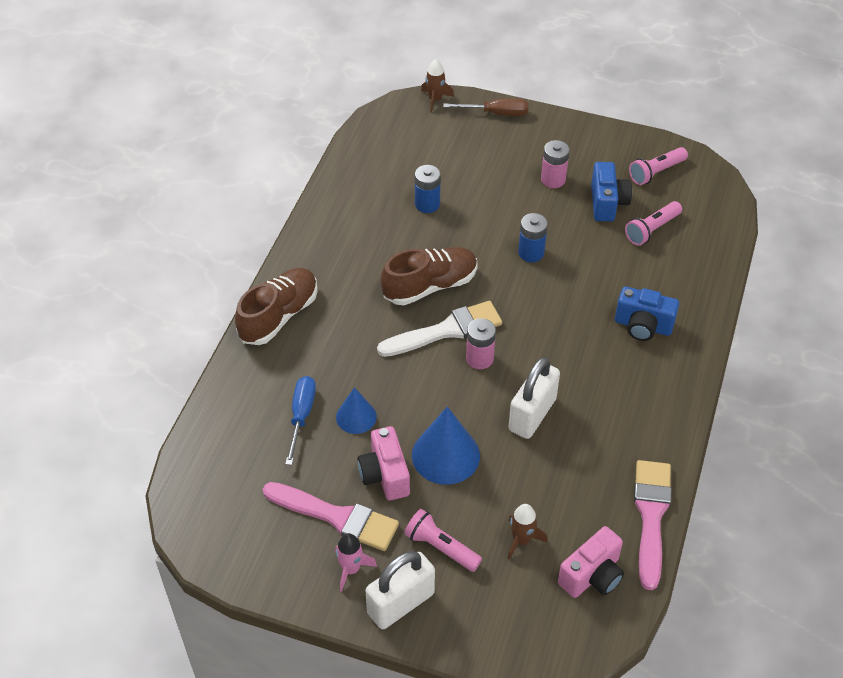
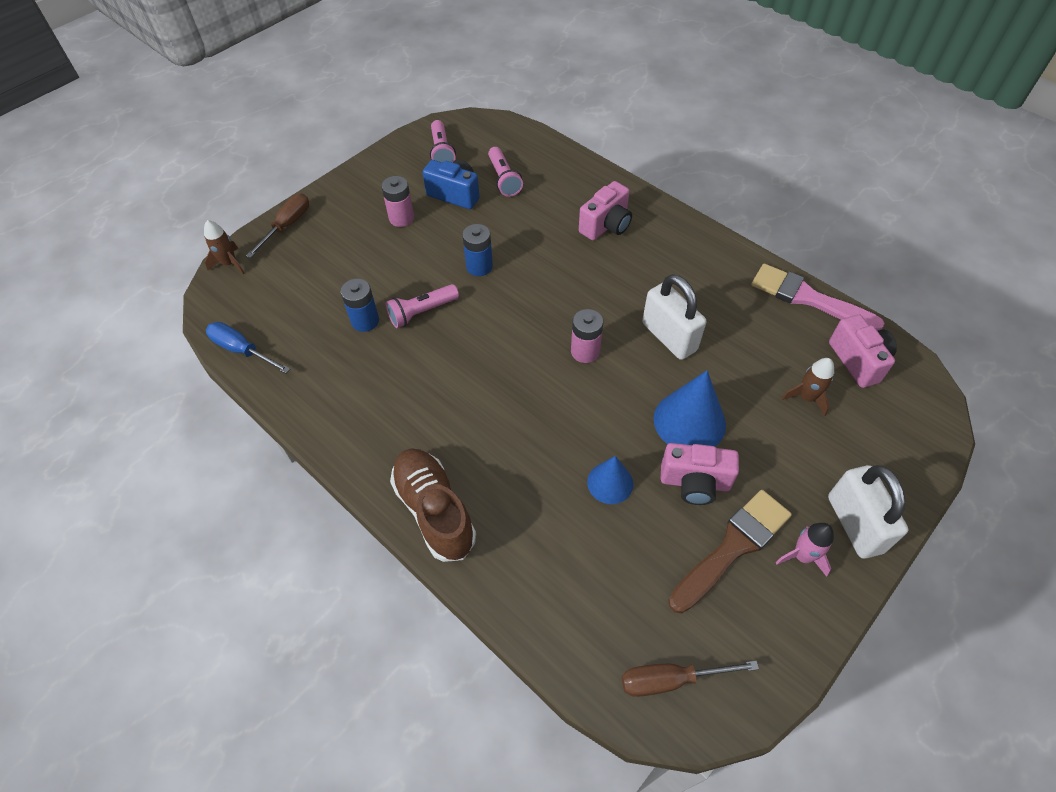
camera: 65 degrees left, 5 degrees up
(209, 503) = (671, 680): none -> brown screwdriver
(301, 416) = (586, 536): blue screwdriver -> blue screwdriver (242, 350)
(336, 517) = (733, 547): pink brush -> brown brush
(430, 286) = (473, 357): brown shoe -> none
(441, 547) = (797, 465): pink flashlight -> pink flashlight (422, 312)
(446, 330) = (537, 365): white brush -> none
(643, 326) = (606, 225): blue camera -> pink camera

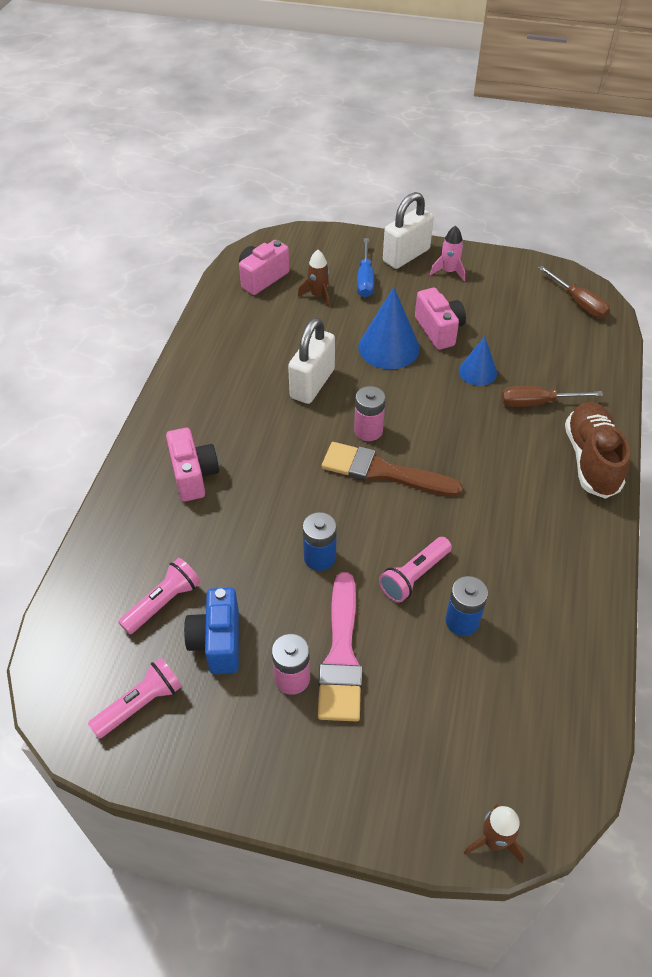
camera: 120 degrees left, 5 degrees down
(242, 350) = (587, 718): blue screwdriver -> blue screwdriver (365, 279)
(287, 225) = (387, 815): brown screwdriver -> brown screwdriver (537, 403)
(422, 312) = (414, 576): pink flashlight -> pink flashlight turned 105 degrees clockwise
(434, 511) = (591, 460): brown shoe -> brown shoe turned 150 degrees clockwise
(606, 225) = (193, 475): pink camera -> pink camera turned 60 degrees clockwise
(733, 547) = (470, 301): brown brush -> brown brush (383, 472)
(808, 298) = (210, 316): pink brush -> pink brush (341, 655)

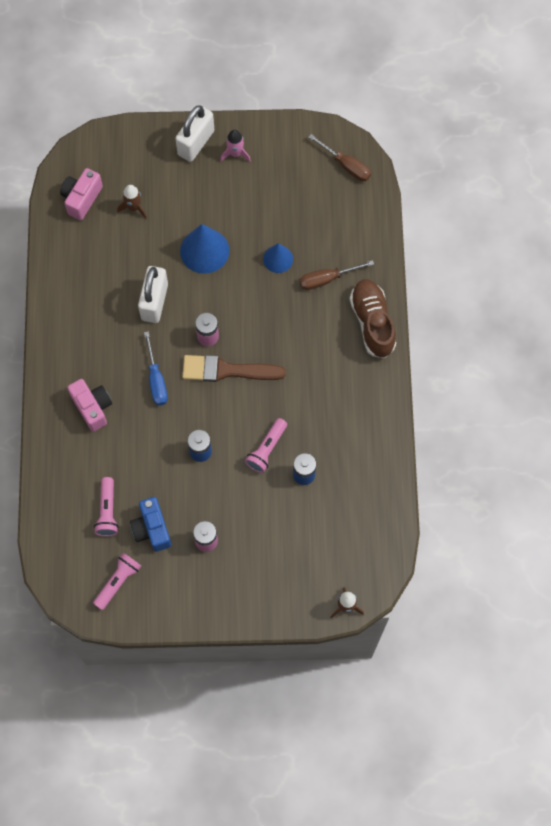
camera: 15 degrees left, 20 degrees up
(163, 603) = (107, 511): pink flashlight -> pink flashlight turned 150 degrees clockwise
(341, 655) = (232, 517): pink brush -> none
(365, 279) = (168, 180): blue screwdriver -> blue screwdriver (156, 379)
(439, 330) = (240, 222): pink camera -> none

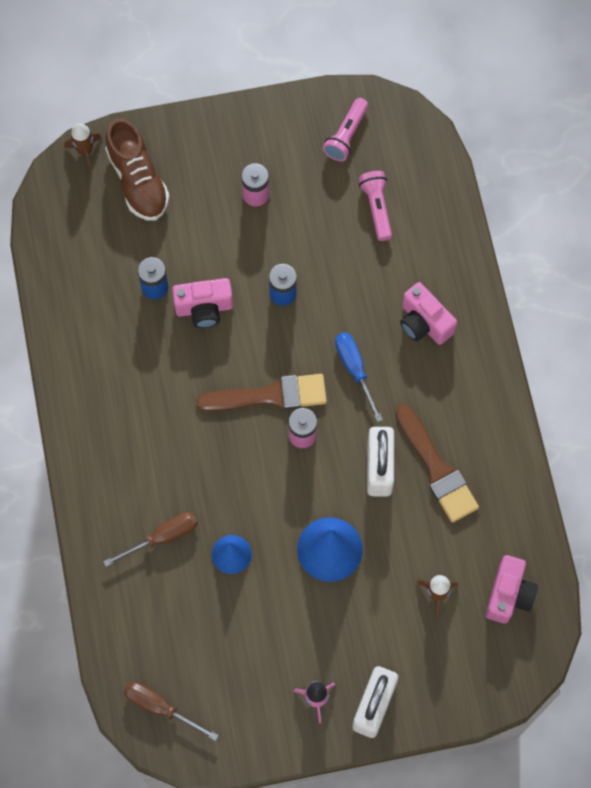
camera: 170 degrees right, 0 degrees up
(111, 294) = (437, 468): none -> brown brush
(152, 529) = (321, 197): blue camera -> none
(266, 449) = (204, 308): pink flashlight -> pink camera
(372, 323) = (96, 488): brown shoe -> brown shoe (138, 181)

